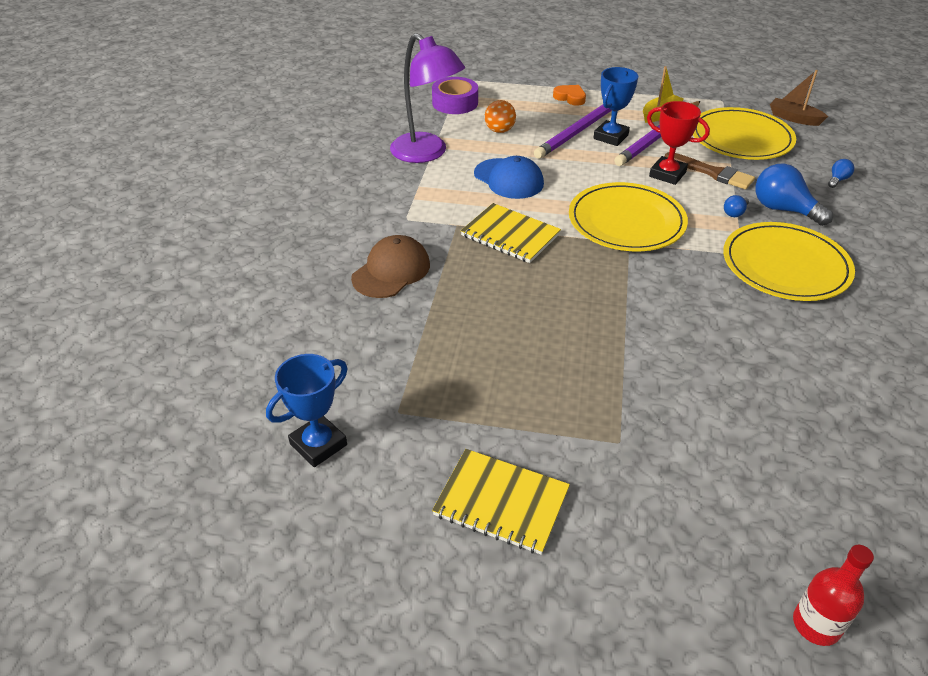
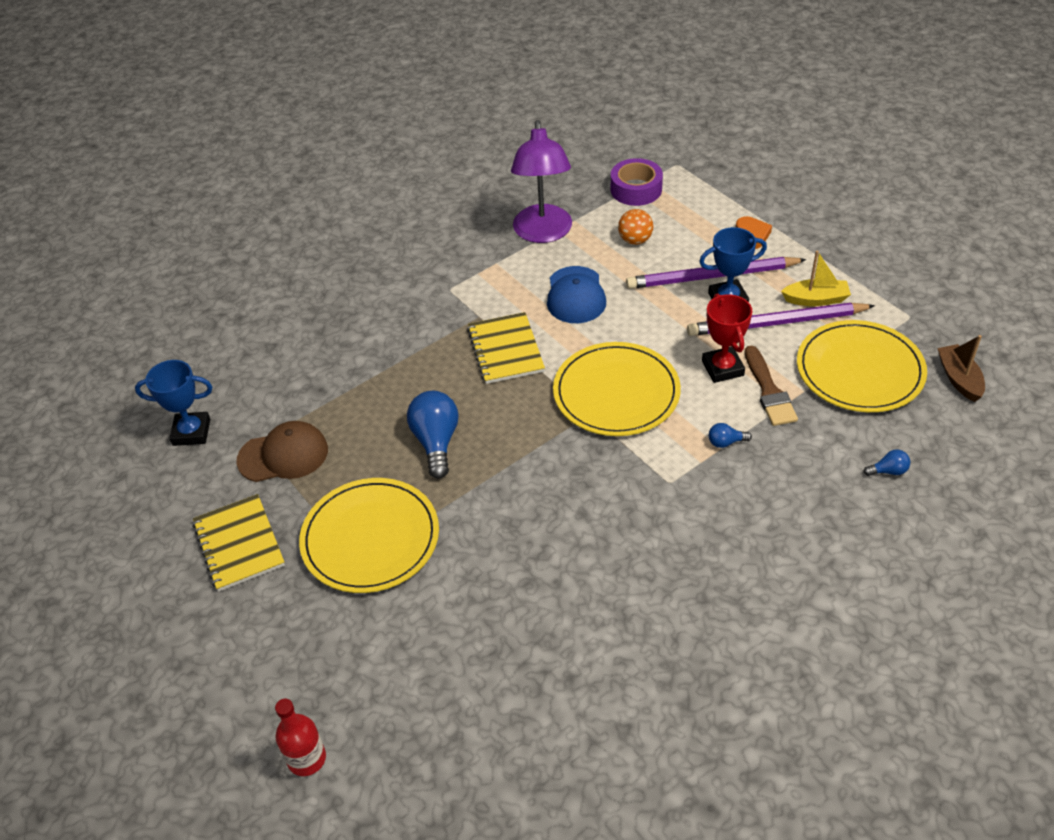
camera: 45 degrees right, 5 degrees up
(391, 271) = (383, 330): brown cap -> brown cap (283, 455)
(783, 209) = (778, 467): blue light bulb -> blue light bulb (436, 442)
(785, 265) = (691, 518): yellow plate -> yellow plate (370, 538)

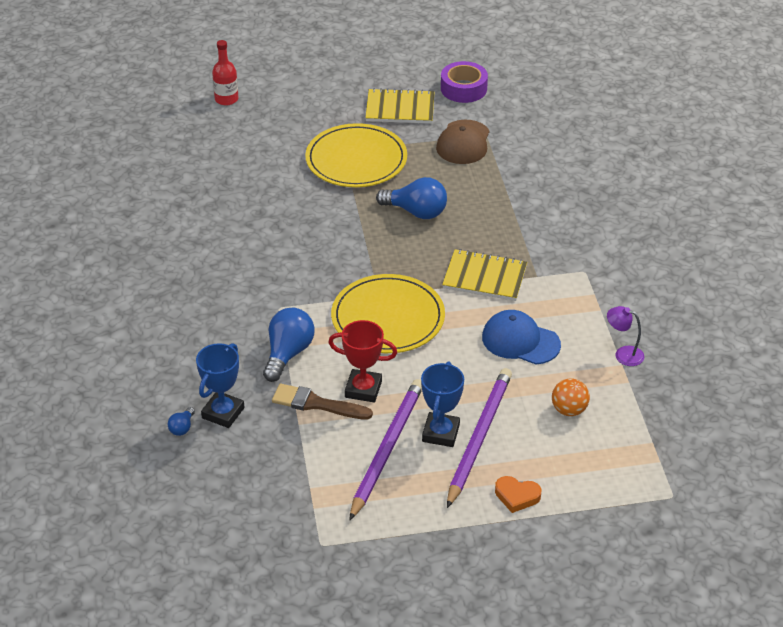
camera: 115 degrees right, 5 degrees down
(191, 432) = (520, 110): blue trophy -> blue trophy (223, 413)
(543, 233) = (623, 354): purple lamp -> purple lamp, size x0.46
(636, 189) = (649, 446): purple tape -> purple tape (463, 89)
(725, 442) = (288, 354): blue light bulb -> blue light bulb, size x2.10
(816, 299) = (394, 492): yellow boat -> none
(859, 370) = (290, 472): yellow plate -> none
(959, 379) = (226, 530): brown boat -> none

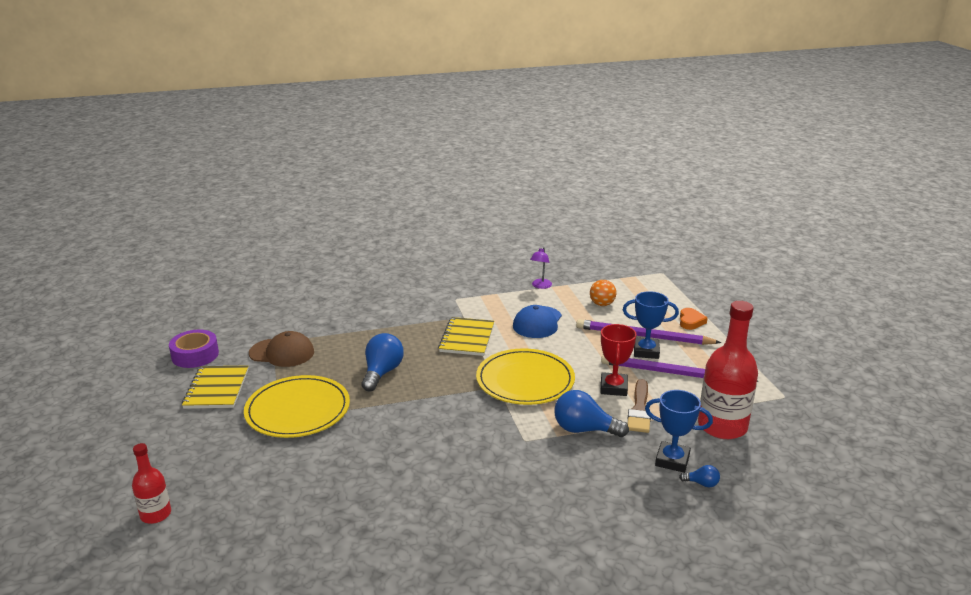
camera: 95 degrees left, 15 degrees down
(272, 468) = (722, 426): none -> red bottle

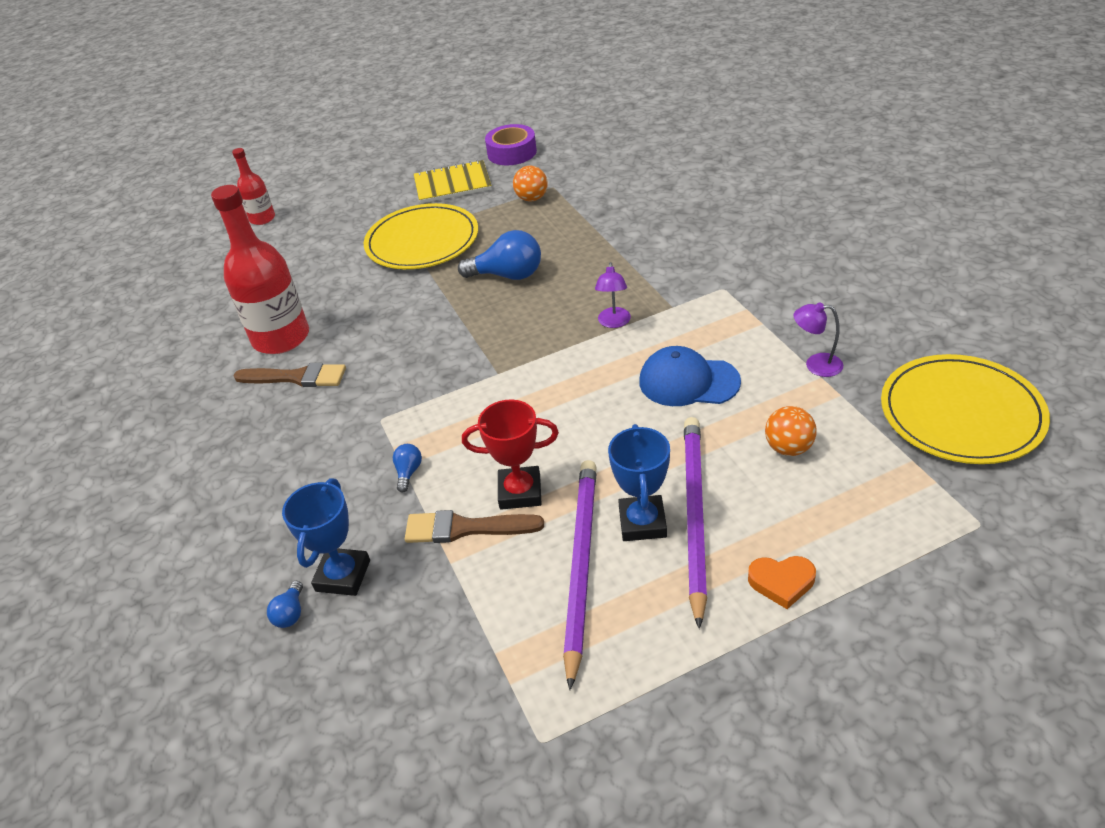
camera: 85 degrees right, 15 degrees up
(282, 353) = (532, 198): brown cap -> orange ball
(453, 484) = (296, 377): none -> brown brush
(467, 338) = (614, 322): yellow notebook -> purple lamp
(525, 380) = (518, 396): yellow plate -> yellow plate (961, 413)
(584, 430) = (408, 472): blue light bulb -> blue light bulb, size x0.48
(722, 426) = (433, 638): red bottle -> red bottle (281, 338)

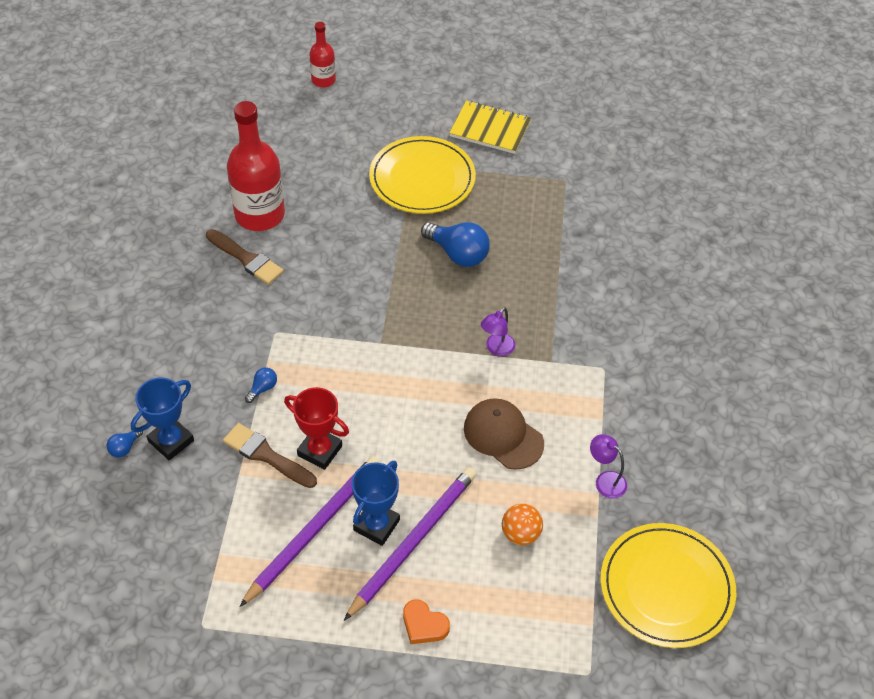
camera: 25 degrees right, 10 degrees up
(512, 152) = (564, 120): purple tape -> none
(532, 198) = (538, 183): orange ball -> none
(688, 381) = (503, 435): blue cap -> brown cap

